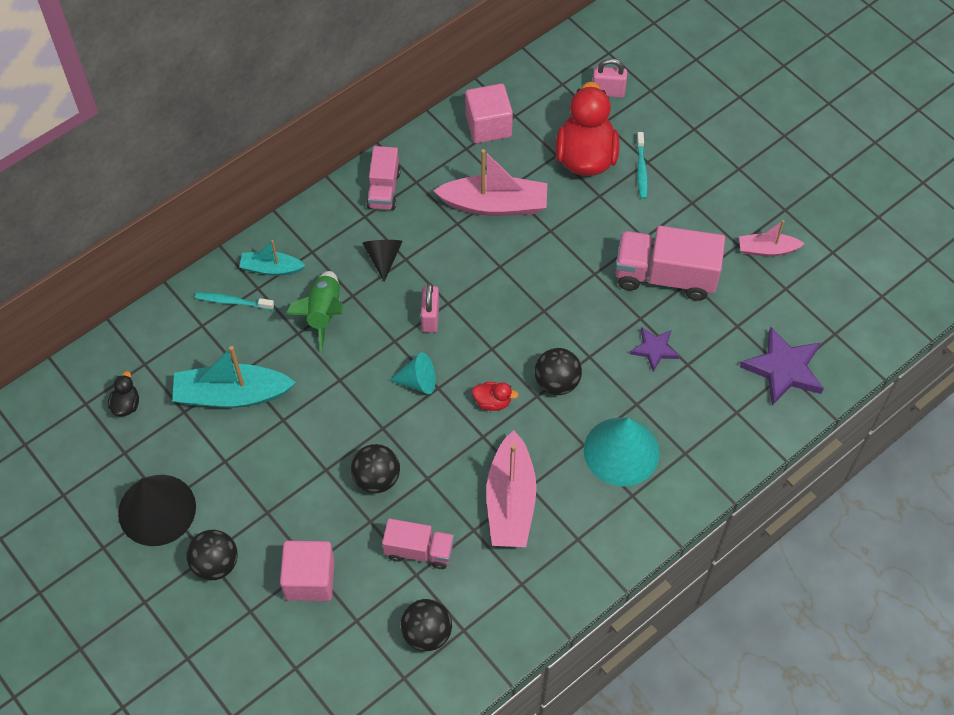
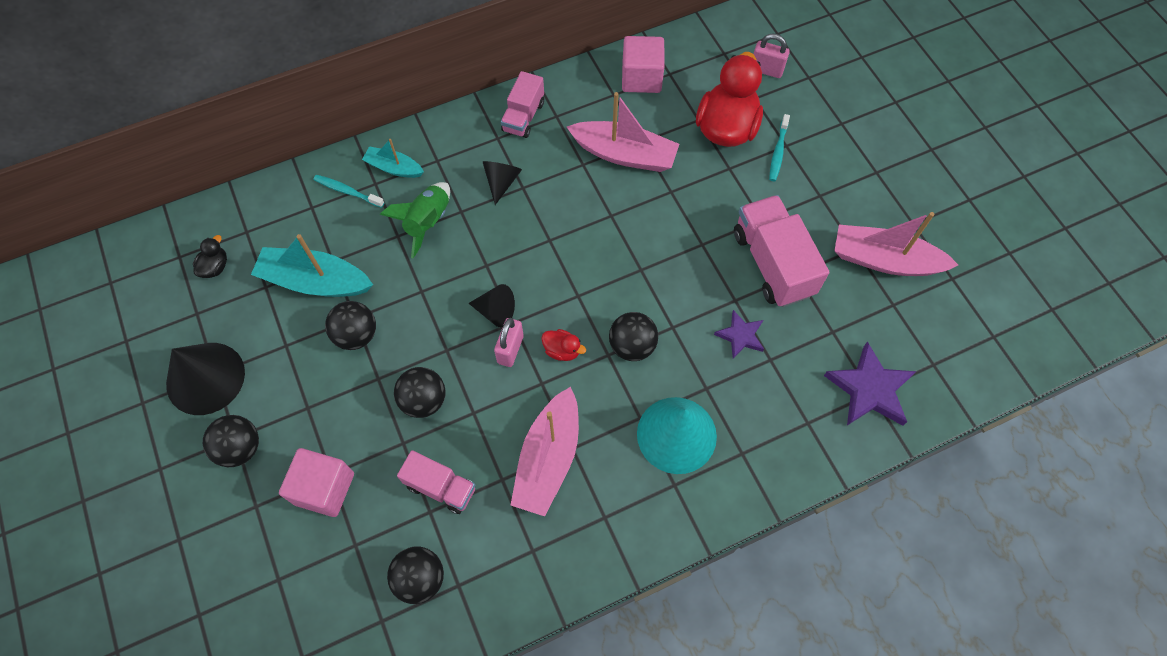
camera: 15 degrees right, 5 degrees up
(291, 435) = (356, 335): none -> black ball
(418, 381) = (495, 311): turquoise cone -> black cone
(430, 318) = (528, 250): pink padlock -> pink padlock (510, 349)
(665, 276) = (772, 263): pink truck -> pink truck turned 45 degrees clockwise
(767, 249) = (884, 260): pink boat -> pink boat, size x1.77

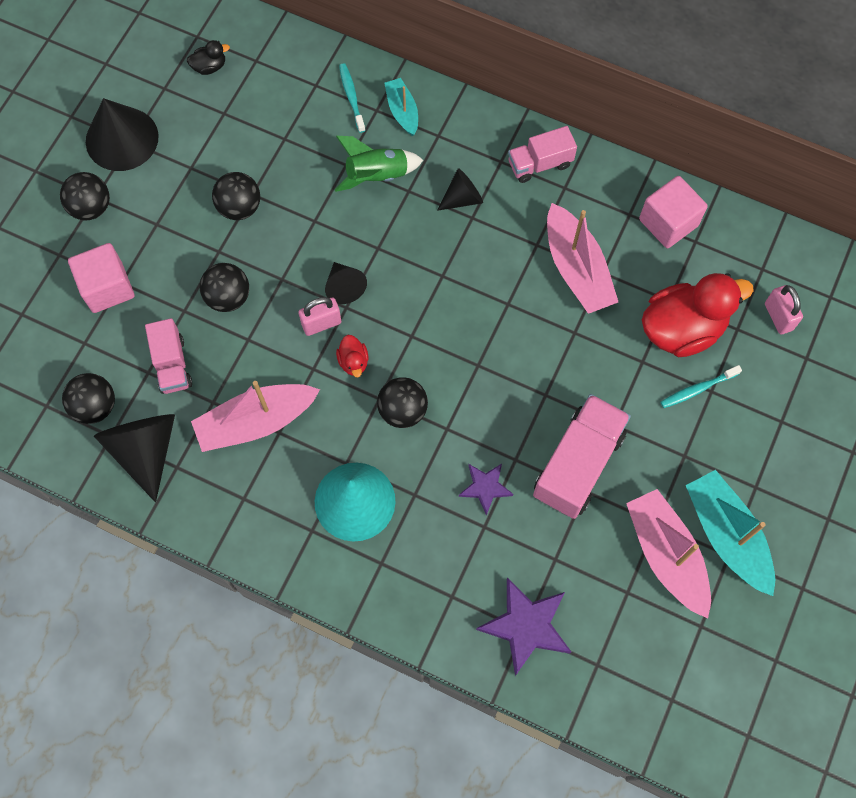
camera: 50 degrees right, 5 degrees up
(315, 281) = (257, 142): turquoise boat -> turquoise boat (726, 535)
(496, 565) = (145, 450): none -> black cone

